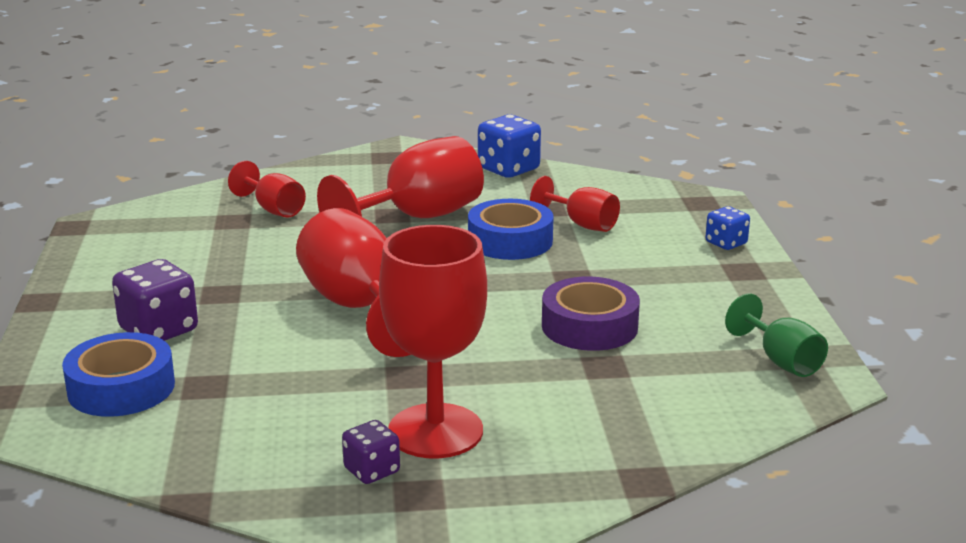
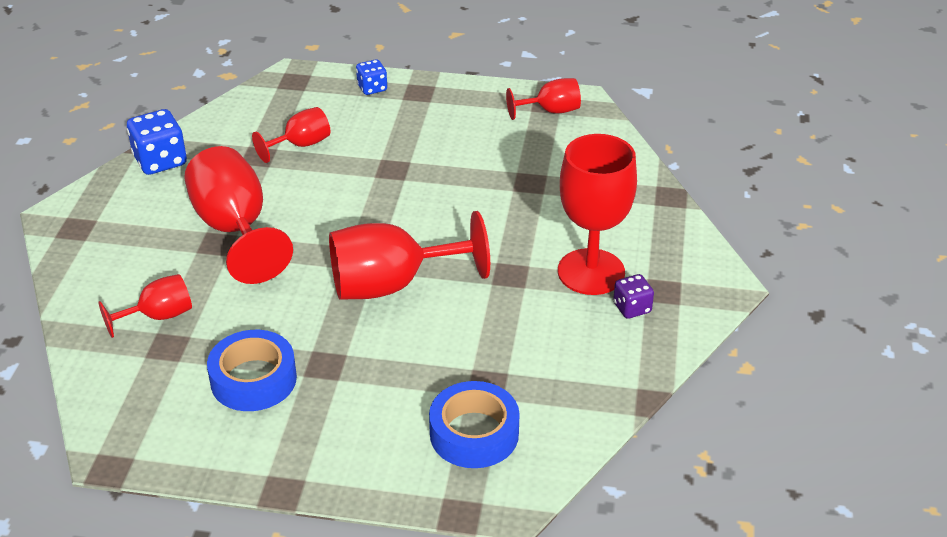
camera: 75 degrees left, 15 degrees up
(158, 330) = (380, 407): purple dice -> none
(510, 241) = (311, 187): blue tape -> blue tape (253, 379)
(589, 326) = (472, 177): purple tape -> none
(781, 361) = (551, 111): green goblet -> red goblet

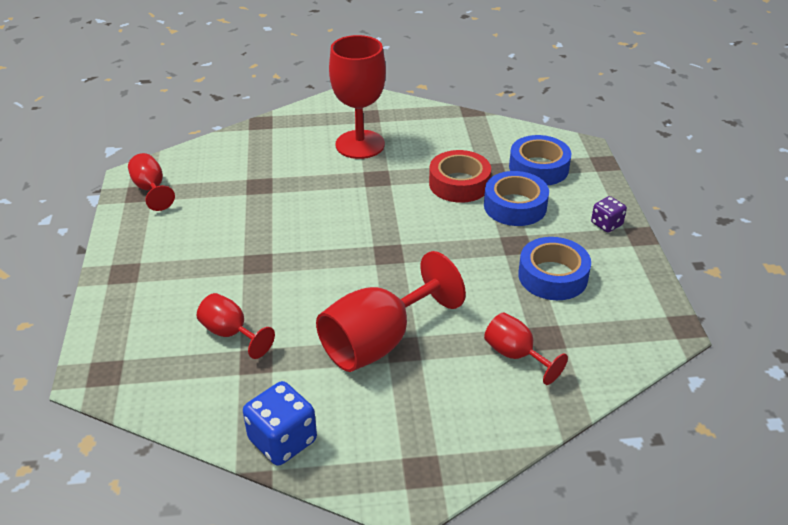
camera: 105 degrees left, 0 degrees up
(372, 88) = (117, 306): blue dice -> none
(392, 285) = (413, 230): red goblet -> none
(399, 384) = (515, 206): none -> blue tape
(468, 344) = (459, 184): none -> red tape
(632, 308) = (390, 125): purple dice -> purple dice (606, 224)

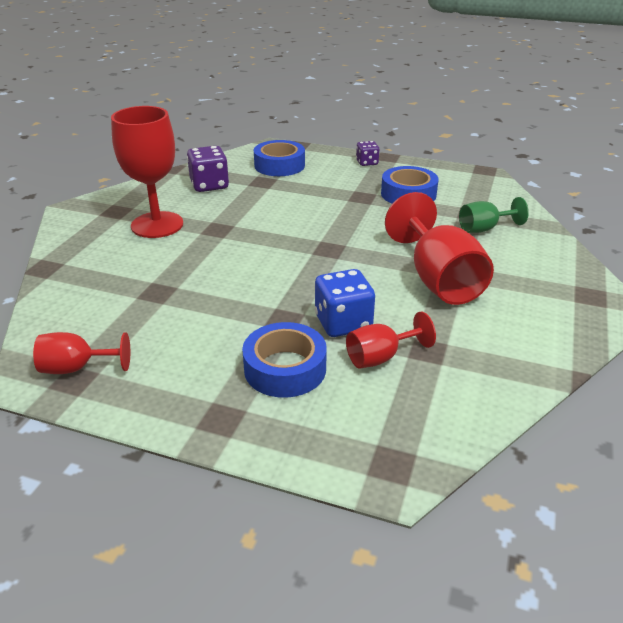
camera: 65 degrees left, 5 degrees down
(282, 440) = (539, 356): blue dice -> blue dice (343, 323)
(455, 143) = (209, 185): none -> purple dice
(459, 184) = (266, 198): red tape -> none
(515, 206) = (316, 185): blue tape -> blue tape (285, 368)
(516, 355) = (484, 229): red goblet -> green goblet

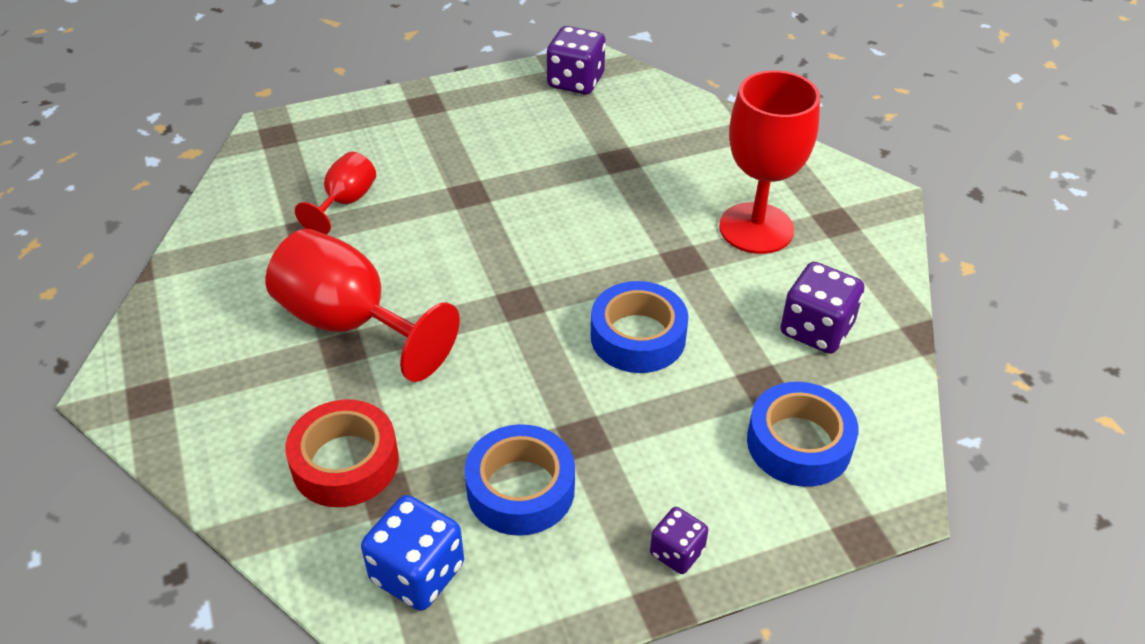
camera: 140 degrees right, 10 degrees up
(77, 368) = (575, 81): red goblet -> purple dice
(285, 368) = (418, 155): blue tape -> blue tape (638, 337)
(343, 323) = (409, 217): blue dice -> blue dice (417, 573)
(484, 229) = (345, 462): green goblet -> red tape

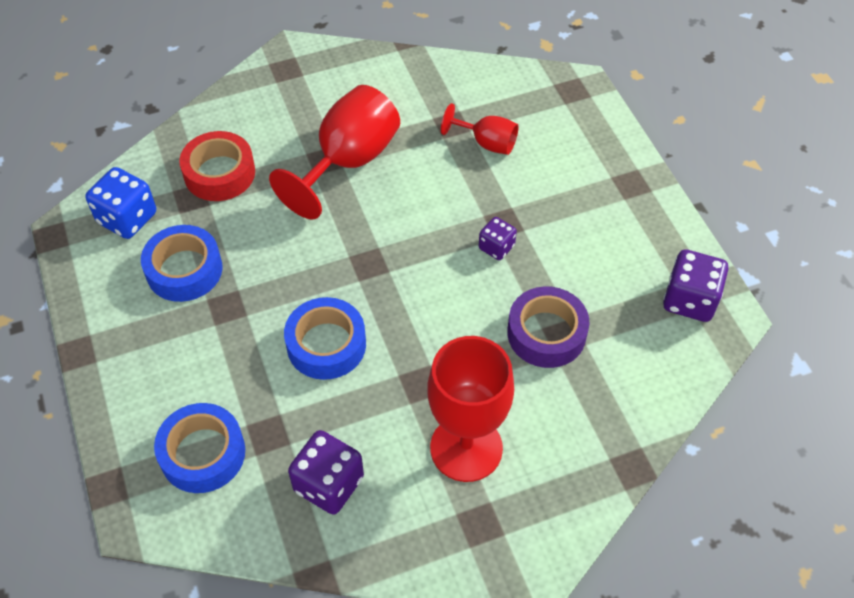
camera: 90 degrees right, 10 degrees up
(616, 170) = (546, 333): none -> purple tape
(677, 552) = (117, 362): purple dice -> purple dice (496, 247)

